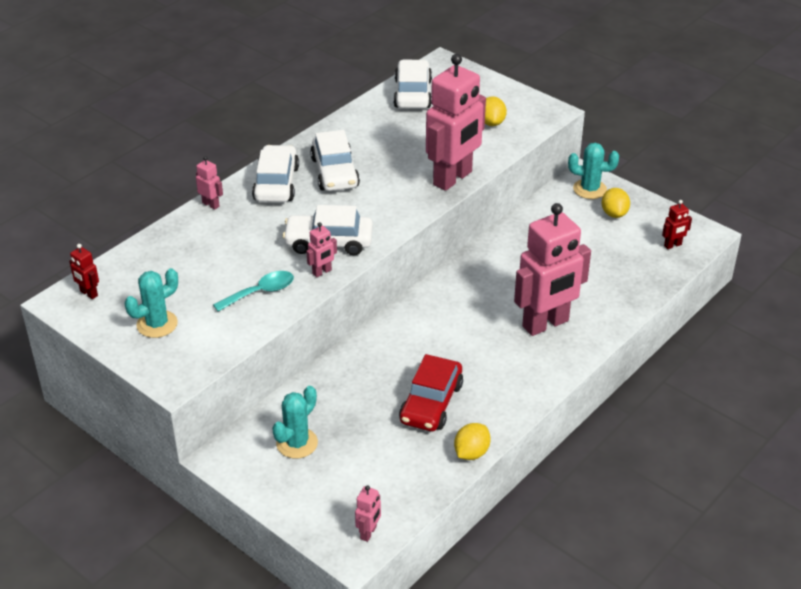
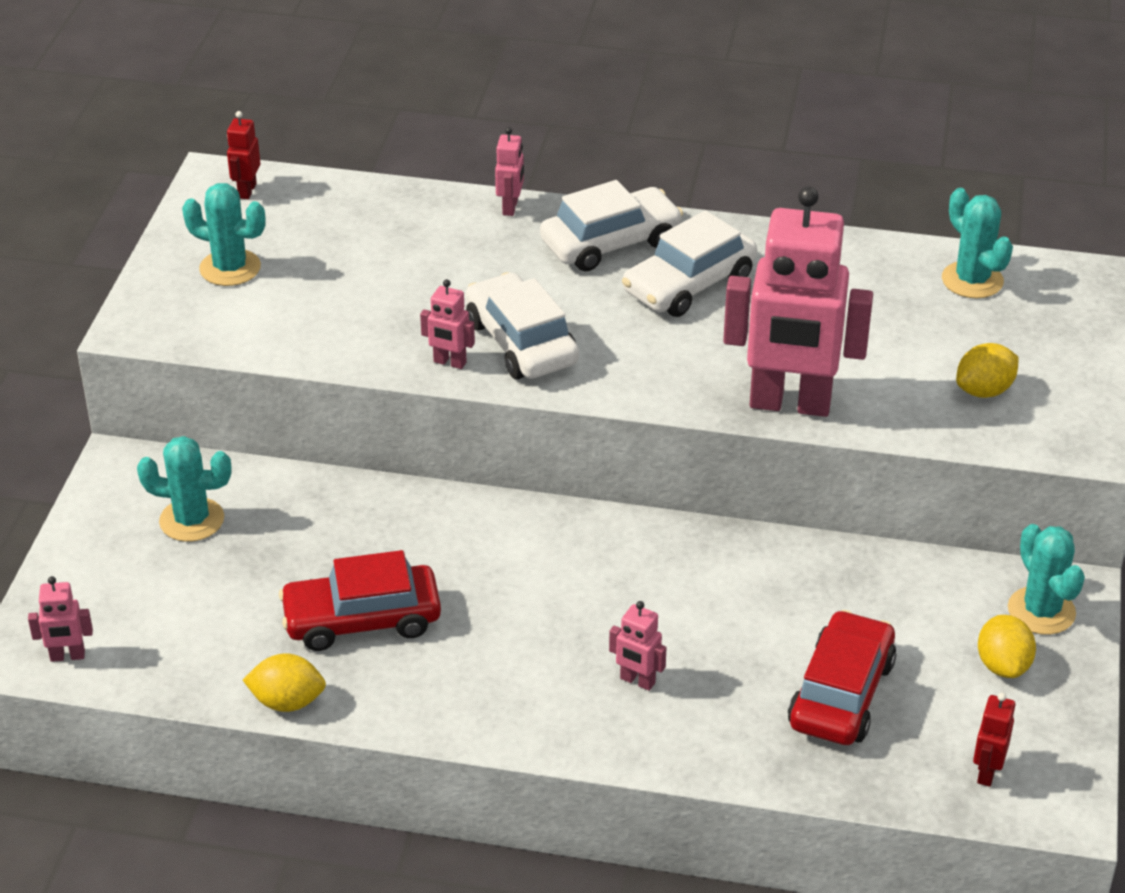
camera: 60 degrees right, 0 degrees up
(260, 292) = (361, 326): turquoise spoon -> none
(412, 93) = (972, 280): white car -> turquoise cactus
(546, 324) = (637, 681): pink robot -> pink robot, size x0.40
(598, 266) = (841, 694): none -> red car
(614, 213) = (1003, 665): yellow lemon -> yellow lemon turned 60 degrees counterclockwise
(673, 245) = (986, 772): red robot -> red robot turned 75 degrees clockwise

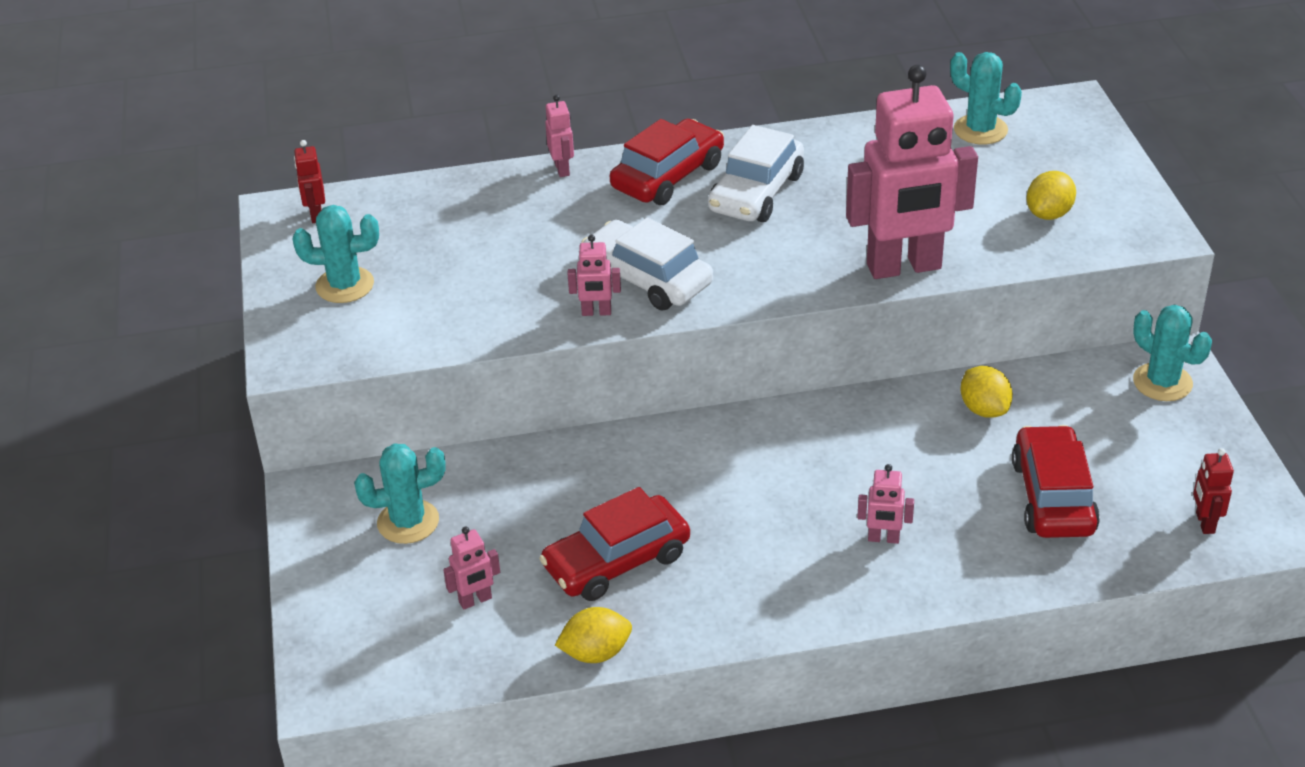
camera: 20 degrees left, 0 degrees up
(67, 656) = (368, 678): pink robot -> pink robot (475, 600)
(611, 243) = (668, 176): white car -> red car
(1003, 665) = (1161, 434): yellow lemon -> yellow lemon (984, 409)

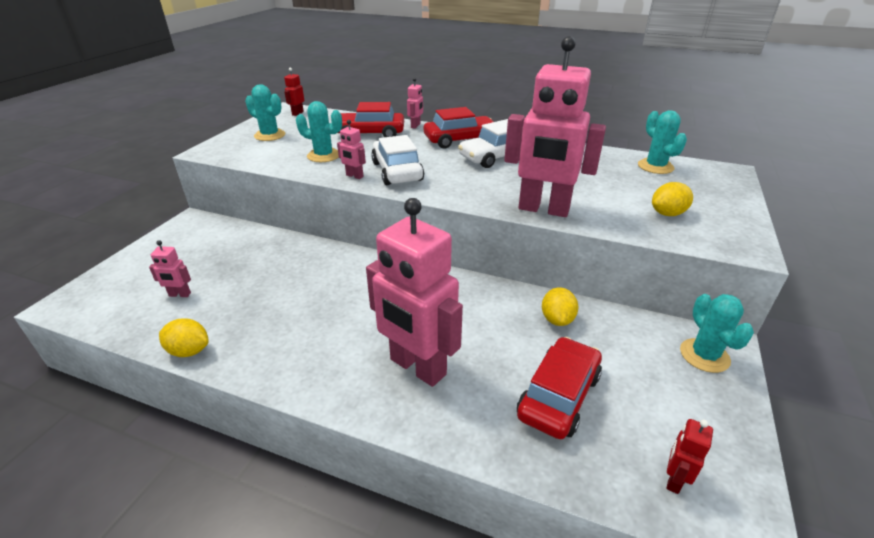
camera: 30 degrees right, 5 degrees down
(408, 522) = (207, 247): turquoise cactus -> turquoise cactus (323, 156)
(617, 561) = (264, 308): red car -> red car (370, 133)
(883, 539) = (417, 367): pink robot -> pink robot, size x2.48

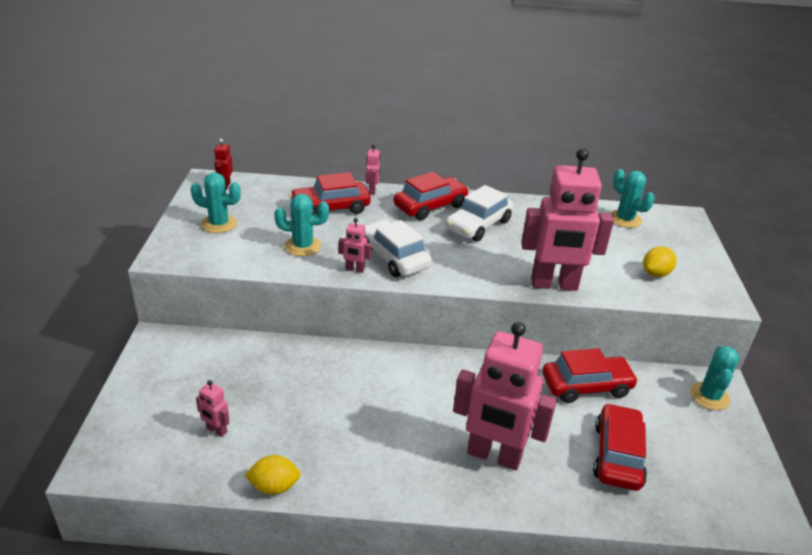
camera: 20 degrees left, 0 degrees up
(179, 295) = (216, 430): pink robot -> pink robot turned 45 degrees clockwise
(557, 319) = (586, 386): yellow lemon -> red car
(673, 479) = (721, 501): red robot -> none
(704, 355) = (709, 396): turquoise cactus -> turquoise cactus turned 45 degrees clockwise

